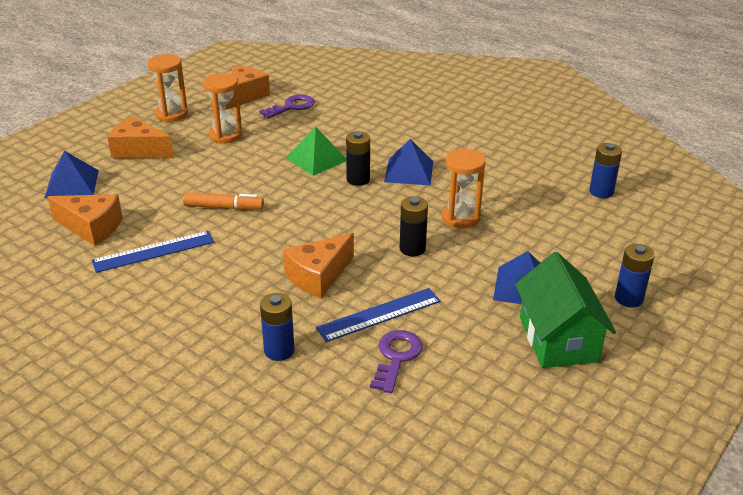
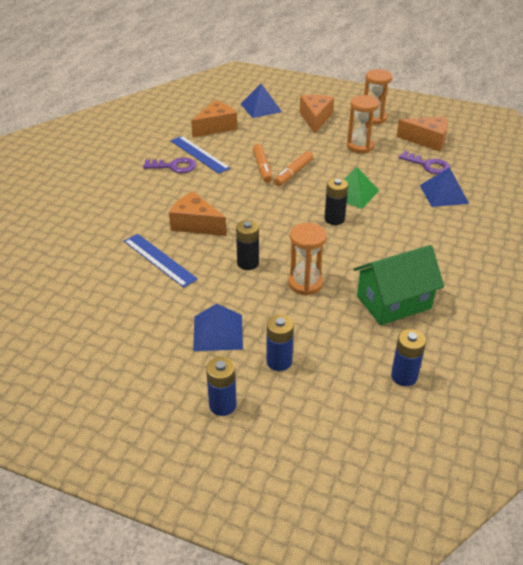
camera: 75 degrees right, 5 degrees up
(91, 227) = (216, 127): orange cheese -> orange cheese turned 135 degrees counterclockwise
(251, 188) = (293, 173): none -> orange marker
(279, 350) = (111, 224): blue battery -> blue battery (279, 361)
(396, 357) = (113, 275): purple key -> purple key (174, 166)
(409, 171) = (364, 244): blue pyramid -> blue pyramid (444, 194)
(558, 339) = (152, 360): green house -> green house (393, 302)

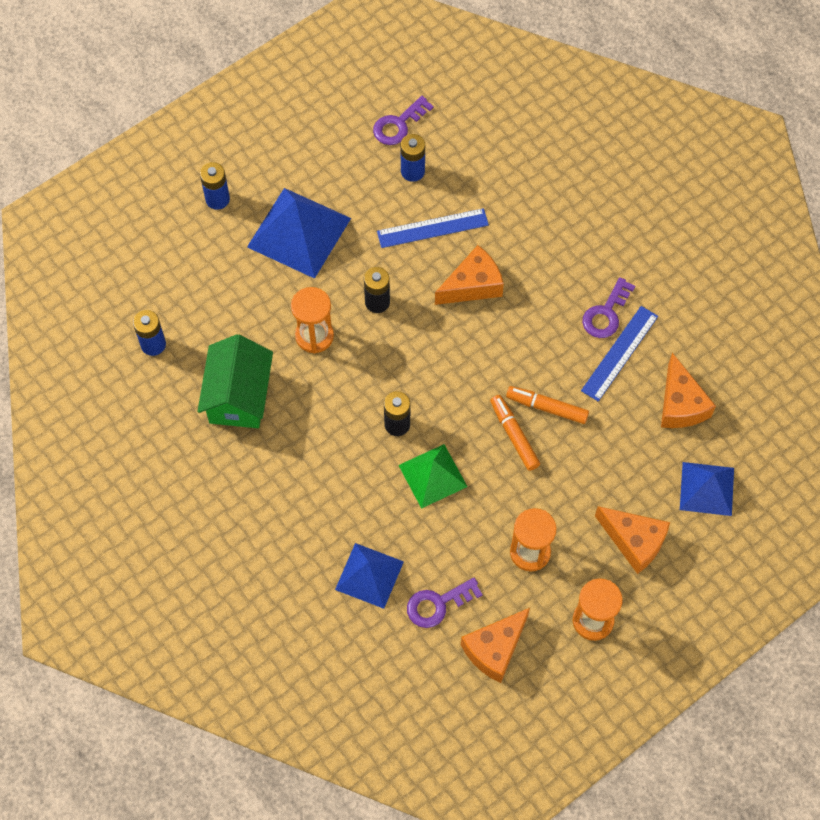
camera: 120 degrees right, 25 degrees up
(63, 316) = (398, 125): none -> purple key
(199, 154) = (619, 353): blue ruler -> blue ruler turned 45 degrees counterclockwise
(218, 332) = (299, 232): blue pyramid -> blue pyramid, size x1.59
(279, 361) = (234, 261): blue battery -> blue battery (412, 171)

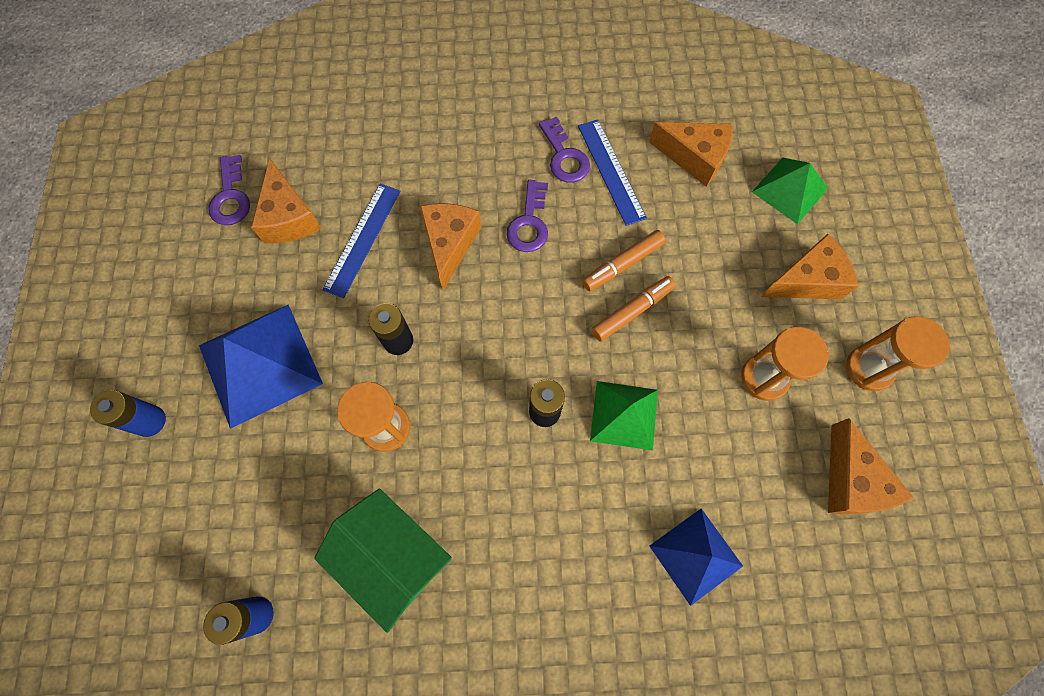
camera: 55 degrees left, 5 degrees up
(412, 171) = (289, 217): blue battery -> orange cheese
(438, 604) = (769, 505): purple key -> purple key (529, 223)
(514, 435) = (632, 311): orange marker -> orange marker turned 135 degrees clockwise
(706, 488) = (790, 190): blue pyramid -> green pyramid

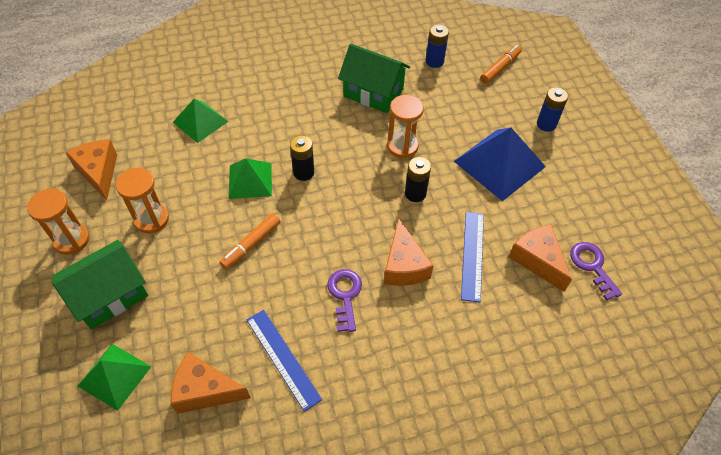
camera: 165 degrees right, 15 degrees down
(564, 156) = (328, 364): purple key -> none
(623, 264) = (262, 278): orange marker -> orange marker (500, 68)
(696, 556) = (200, 121): blue pyramid -> green pyramid
(807, 280) = (110, 295): orange cheese -> green house

